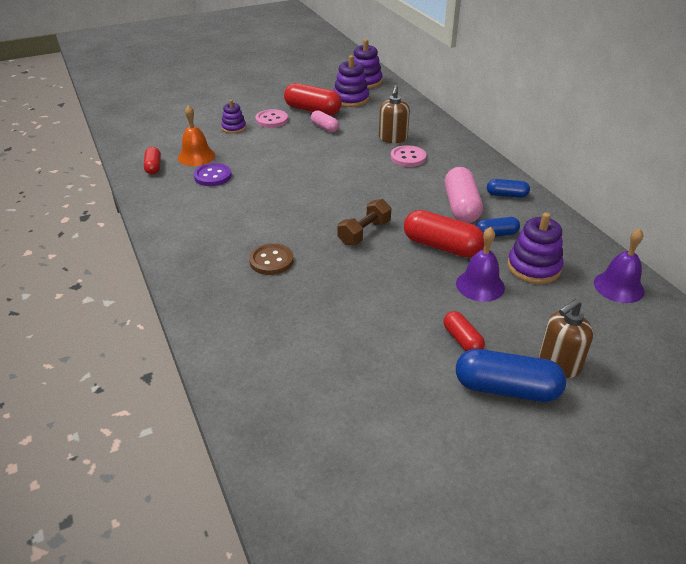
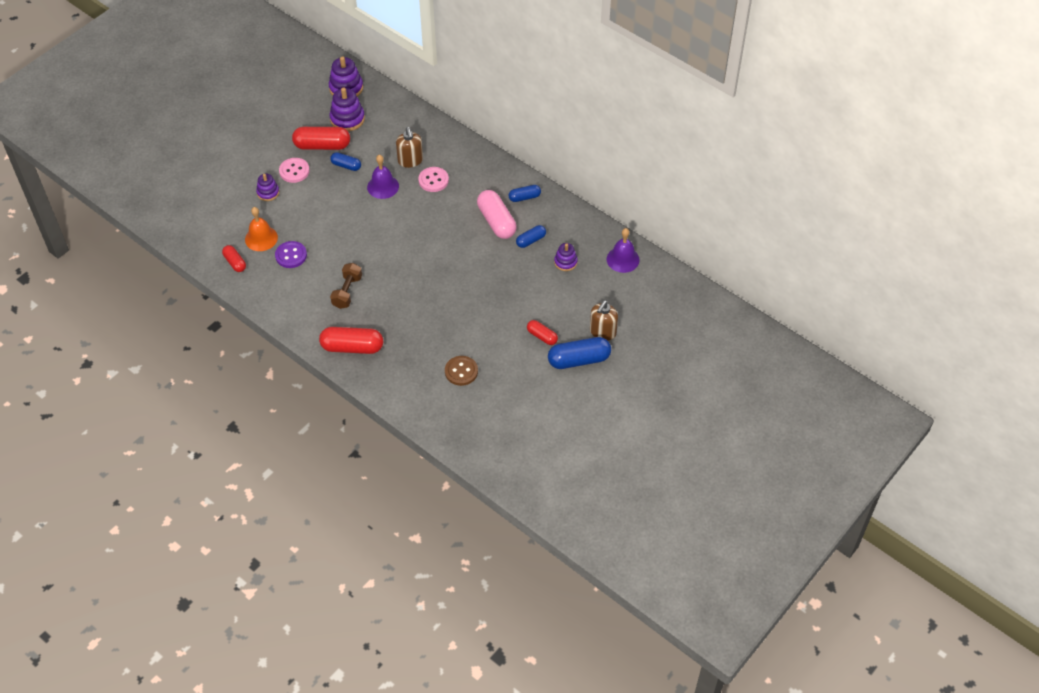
camera: 25 degrees left, 15 degrees up
(271, 261) = (390, 320): brown button -> brown button (461, 371)
(325, 127) = (346, 165): pink capsule -> blue capsule
(364, 233) = (440, 272): brown dumbbell -> brown dumbbell (347, 292)
(442, 246) = (499, 265): red capsule -> red capsule (352, 347)
(480, 285) = (537, 290): purple bell -> purple bell (383, 186)
(533, 267) = (565, 262): purple stacking toy -> purple stacking toy, size x0.62

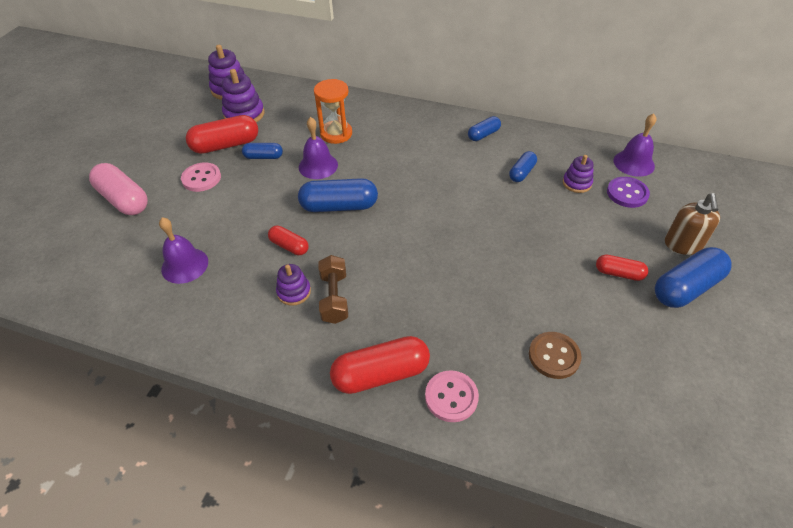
camera: 20 degrees left, 5 degrees down
(235, 262) = (156, 308): red capsule -> red capsule (289, 246)
(261, 238) = (185, 265): orange bell -> purple bell
(268, 192) = (175, 210): purple stacking toy -> purple stacking toy (294, 292)
(291, 255) = (235, 275): purple button -> purple button (627, 193)
(382, 226) = (339, 206): none -> blue capsule
(410, 160) = (336, 134): brown soap dispenser -> orange hourglass
(433, 180) = (373, 145): pink button -> pink button (451, 397)
(496, 221) = (470, 165): pink capsule -> pink capsule (124, 199)

